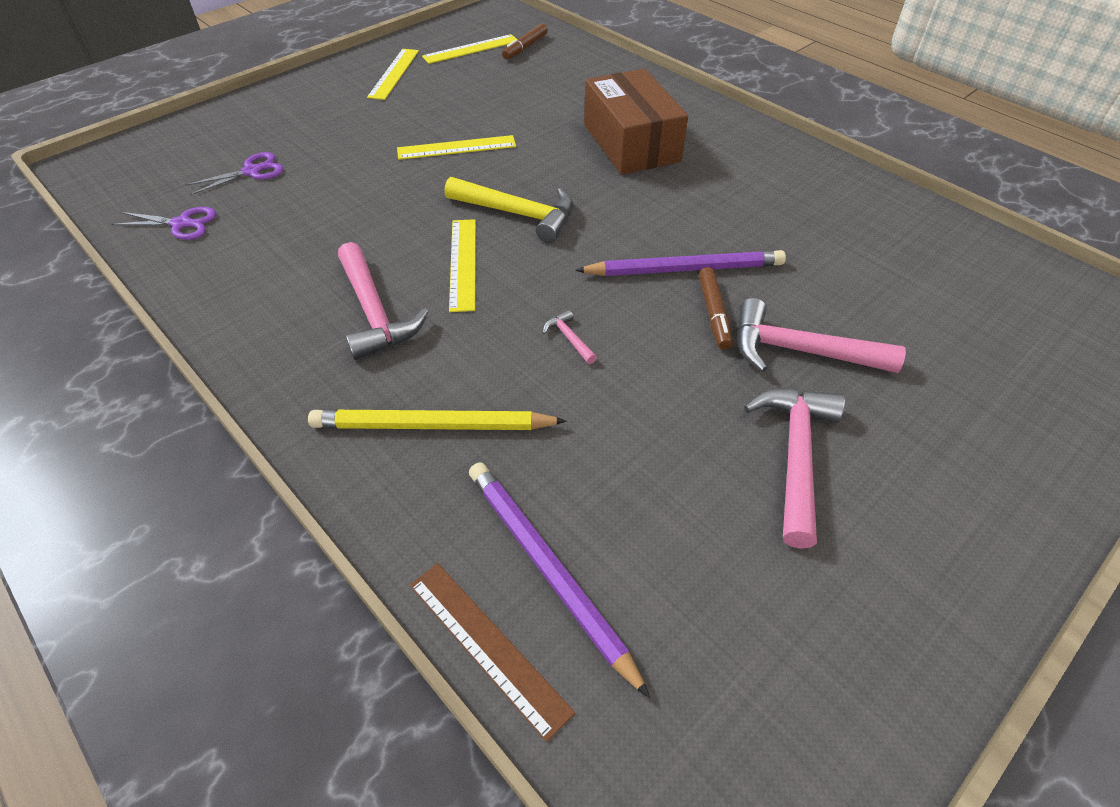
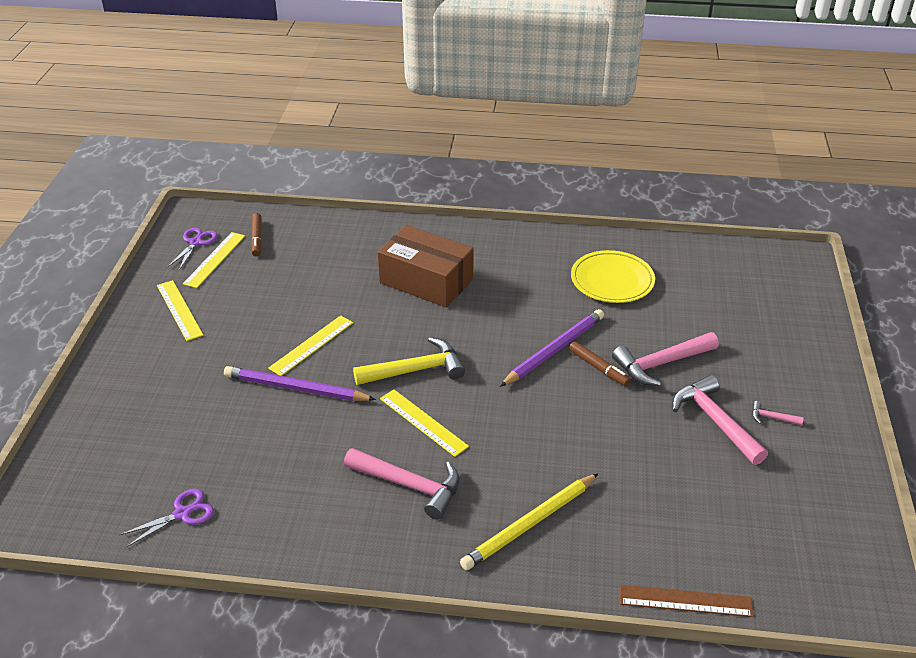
camera: 40 degrees left, 10 degrees down
(252, 171) = (178, 446): purple scissors -> purple scissors (195, 243)
(549, 569) = (671, 550): purple pencil -> purple pencil (296, 388)
(569, 338) = (541, 429): pink hammer -> pink hammer (772, 417)
(843, 234) = (612, 280): none -> yellow plate

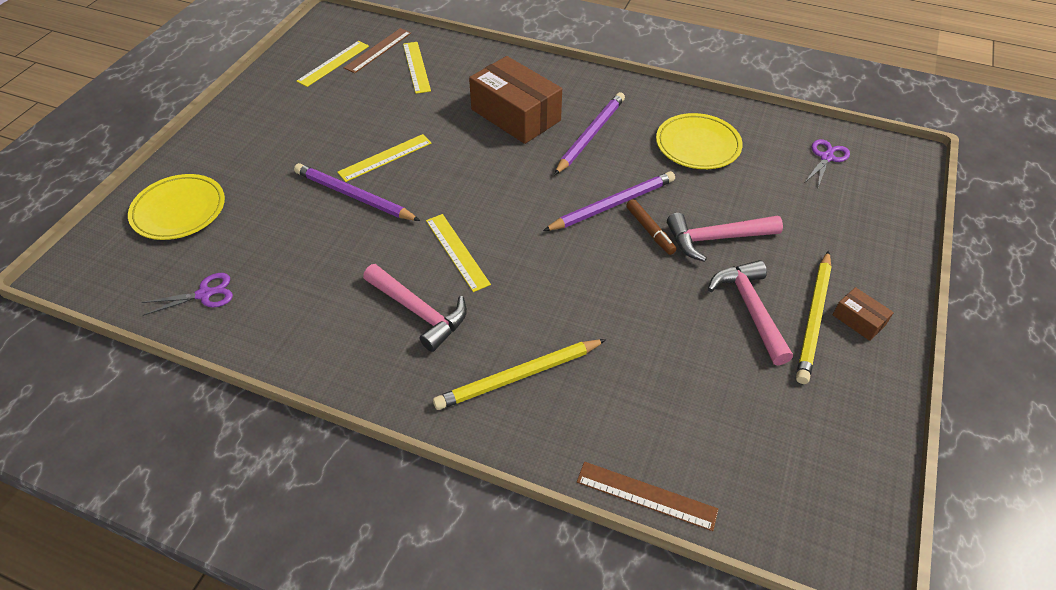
camera: 15 degrees right, 10 degrees up
(115, 437) = (179, 210): none -> yellow plate
(179, 310) = (283, 104): yellow ruler -> yellow ruler (416, 67)
(195, 243) = (323, 45): purple scissors -> purple scissors (826, 157)
(257, 238) = (378, 50): brown marker -> brown ruler
(416, 370) = (471, 199): yellow hammer -> none
(507, 288) = (590, 135): none -> purple pencil
(772, 417) = (813, 318): pink hammer -> yellow pencil
(810, 411) = (858, 320): none -> brown box

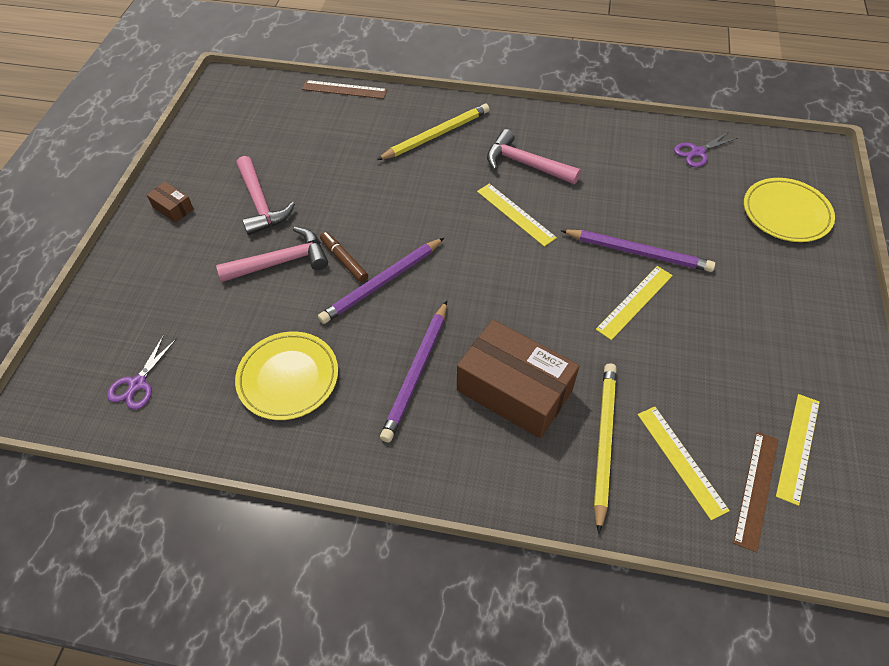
camera: 170 degrees right, 5 degrees up
(813, 318) = (210, 204): yellow pencil -> yellow pencil (604, 442)

